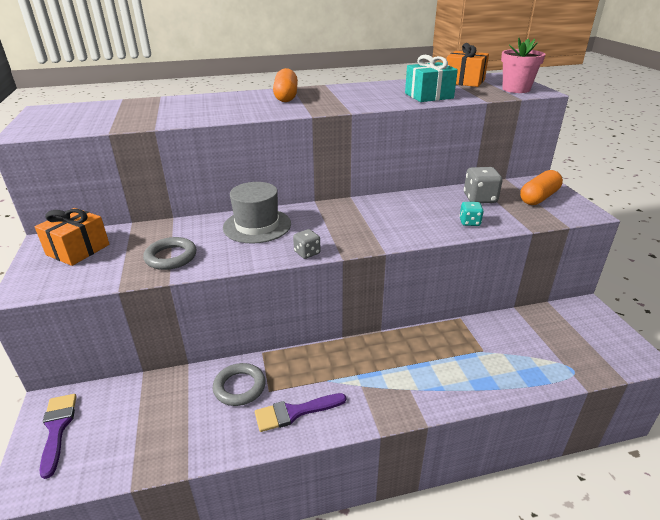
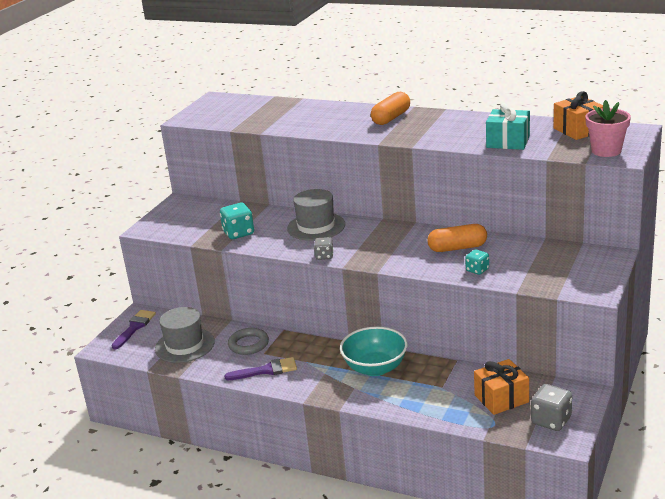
camera: 40 degrees right, 5 degrees down
(78, 250) = (191, 212): orange gift -> orange gift (501, 398)
(156, 424) = (184, 345): none -> grey hat
(171, 257) = (238, 233): grey ring -> turquoise dice
(294, 412) = (266, 370): purple brush -> purple brush turned 150 degrees clockwise
(403, 357) = (375, 368): none -> turquoise bowl
(480, 198) = (522, 254): grey dice -> grey dice (551, 420)
(539, 197) = (578, 268): orange capsule -> orange capsule (457, 248)

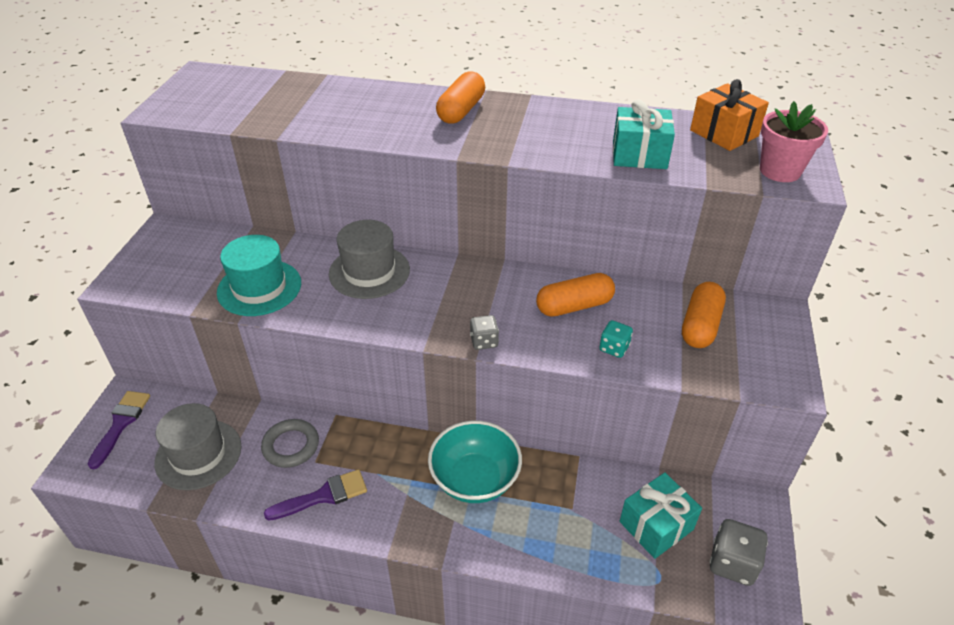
camera: 15 degrees left, 15 degrees up
(238, 233) = (259, 288): turquoise dice -> turquoise hat
(324, 256) = (392, 329): grey dice -> grey dice (484, 341)
(501, 398) = (656, 525): orange gift -> turquoise gift
(547, 260) = (700, 326): none -> orange capsule

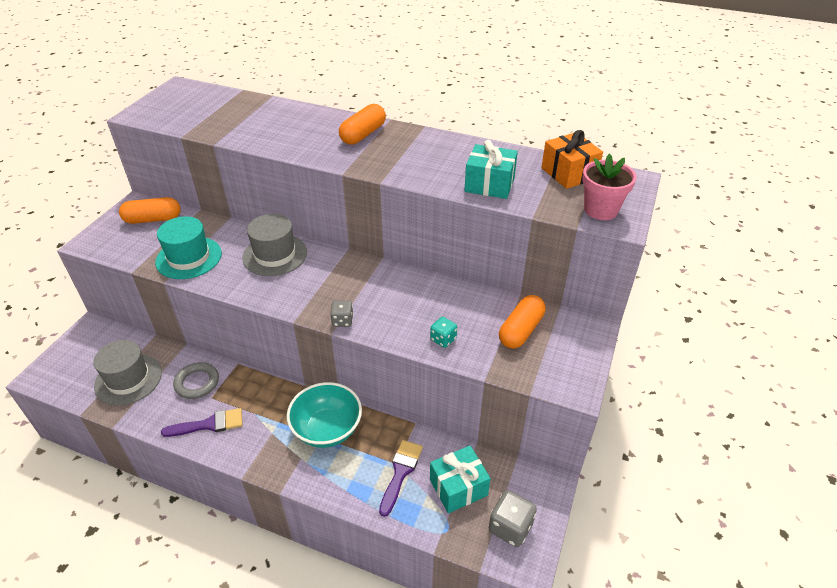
camera: 10 degrees right, 0 degrees up
(121, 424) = (80, 348): purple brush -> purple brush (400, 472)
(574, 306) = (424, 301): orange capsule -> orange capsule (153, 219)

